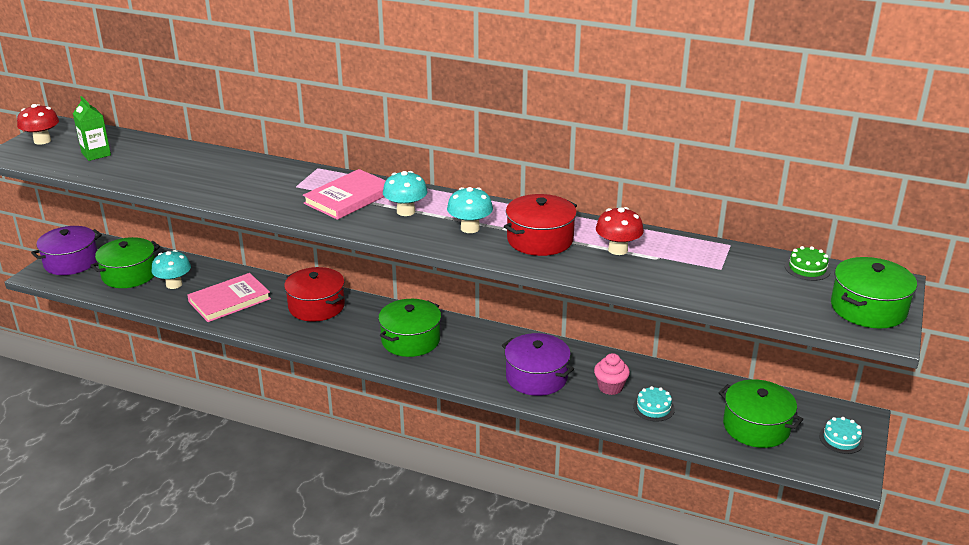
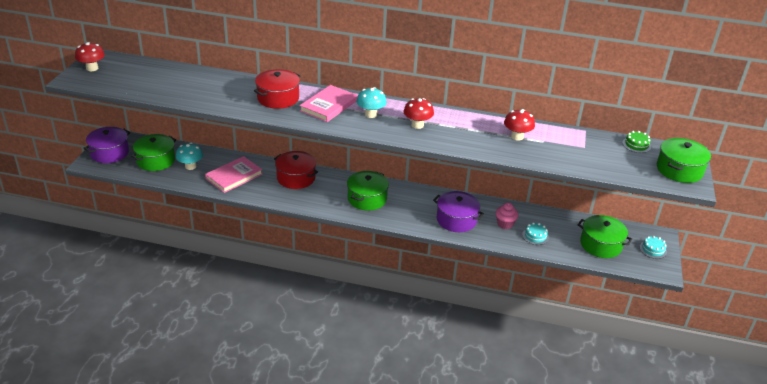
camera: 10 degrees left, 5 degrees up
(96, 154) = (136, 78): green carton -> none
(470, 228) = (417, 125): turquoise mushroom -> red mushroom
(540, 240) = (465, 131): red pot -> red pot (278, 98)

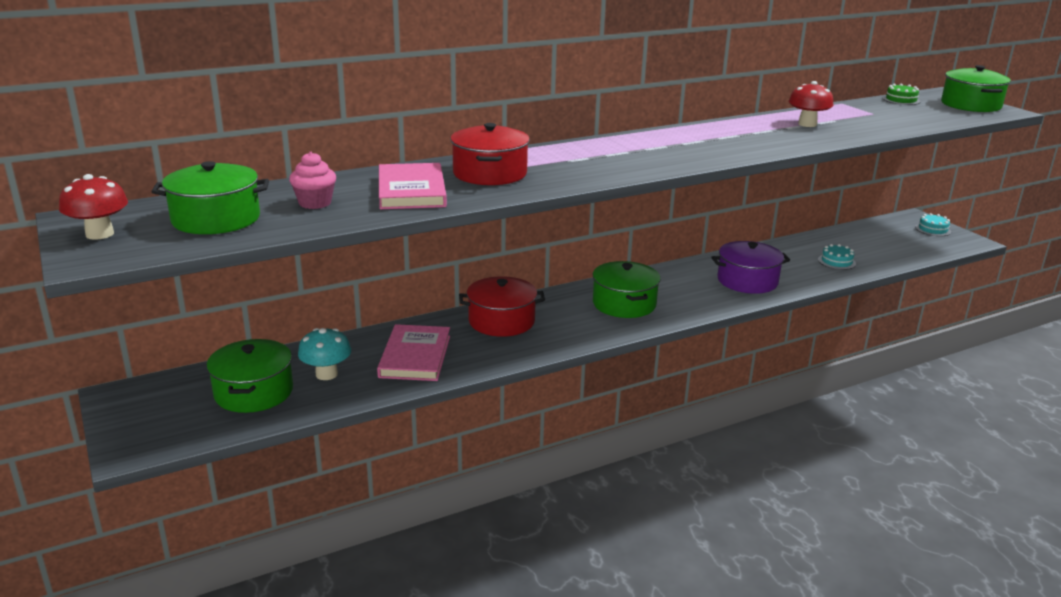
camera: 40 degrees left, 10 degrees down
(109, 153) = (147, 419): purple pot -> none
(329, 106) = (568, 160): pink book -> pink book (411, 191)
(370, 114) = (633, 152): turquoise mushroom -> none
(417, 125) = (702, 145): red mushroom -> none
(505, 224) = (793, 264): pink cupcake -> pink cupcake (315, 203)
(600, 245) = (894, 244): green pot -> green pot (216, 219)

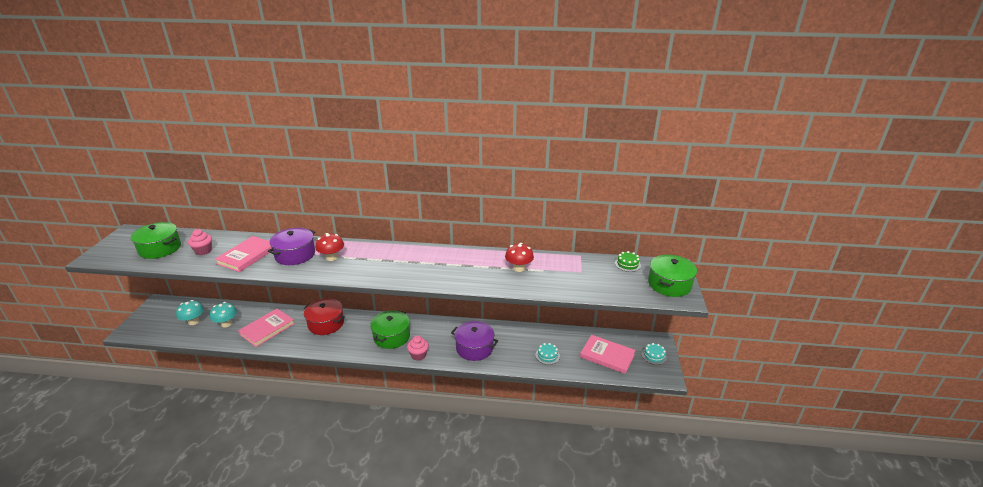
camera: 35 degrees right, 5 degrees up
(100, 234) = (118, 244): red mushroom -> red mushroom (332, 257)
(254, 392) = (193, 322): green pot -> turquoise mushroom
(490, 173) = (295, 255): red pot -> purple pot
(694, 309) = (418, 355): none -> pink cupcake
(892, 243) = (607, 356): none -> pink book

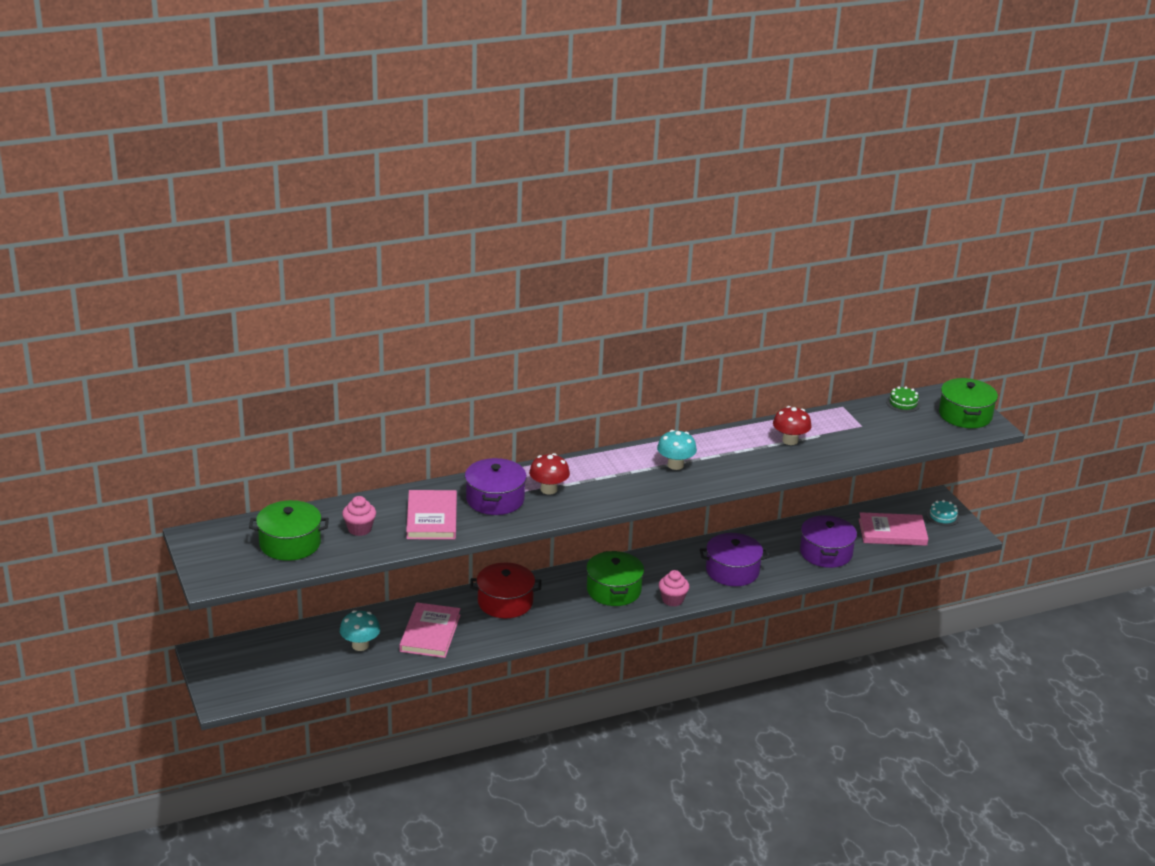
camera: 30 degrees left, 0 degrees up
(193, 322) = (305, 658): turquoise mushroom -> turquoise mushroom (675, 465)
(547, 355) = (826, 553): turquoise cake -> purple pot

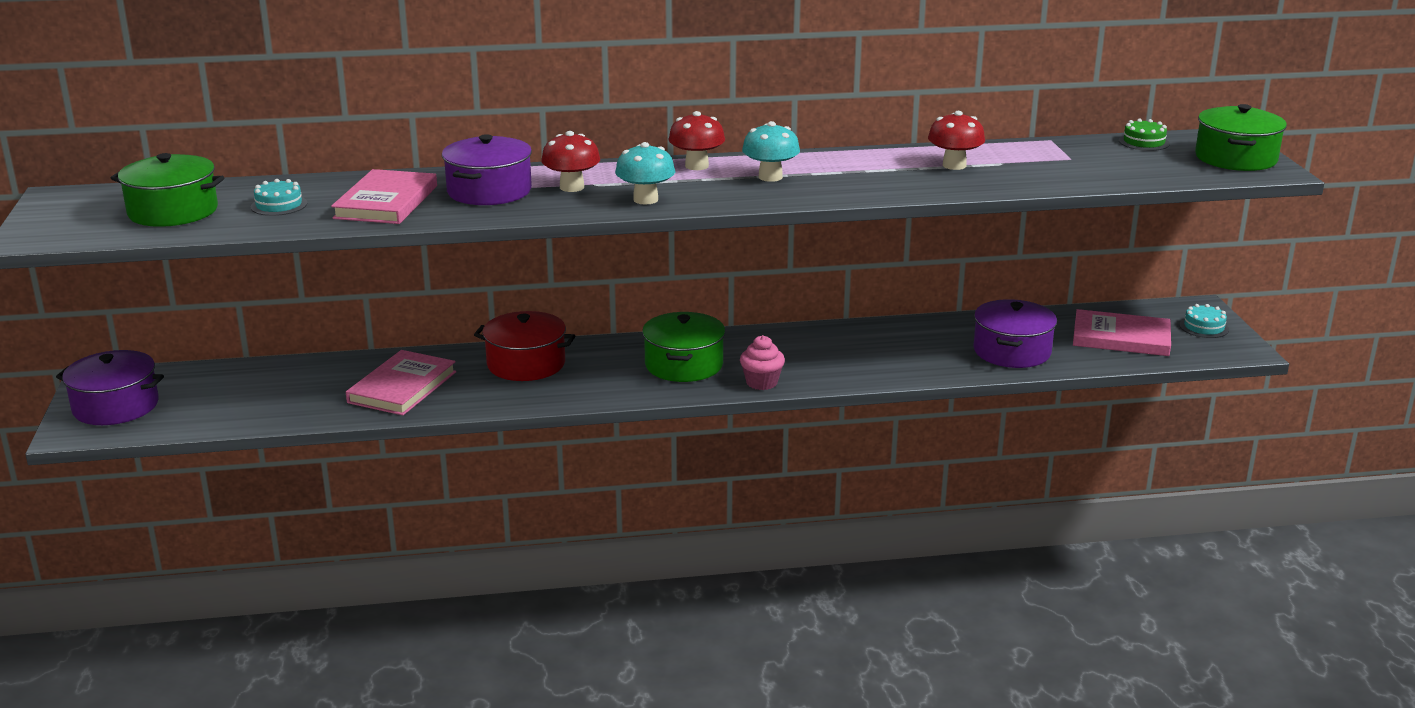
camera: 15 degrees right, 5 degrees down
(359, 529) = (279, 205): pink cupcake -> turquoise cake
(360, 645) = (300, 391): turquoise mushroom -> turquoise mushroom (645, 199)
(621, 458) = (696, 166): none -> red mushroom
(732, 571) = (864, 359): purple pot -> purple pot (116, 406)

